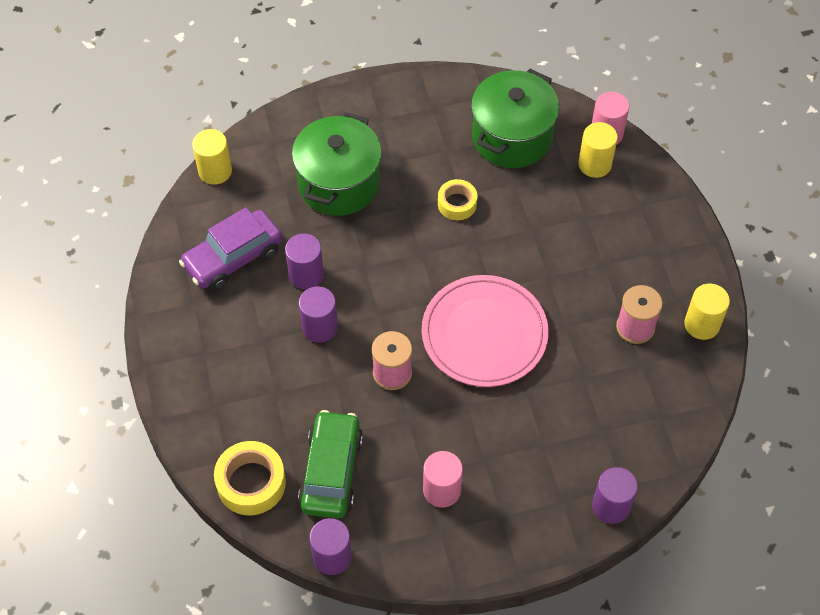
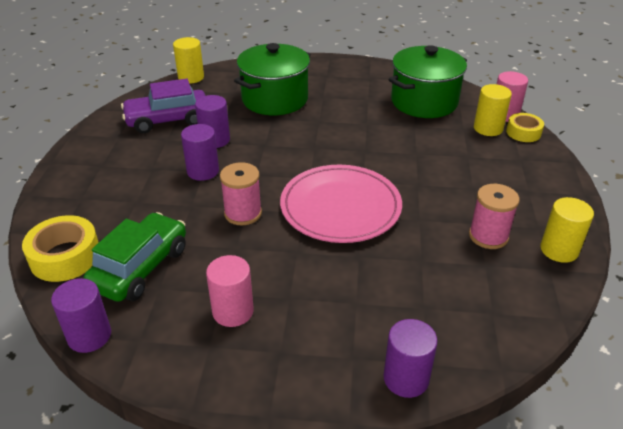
camera: 20 degrees right, 20 degrees down
(457, 204) = (360, 127): yellow tape -> yellow tape (523, 132)

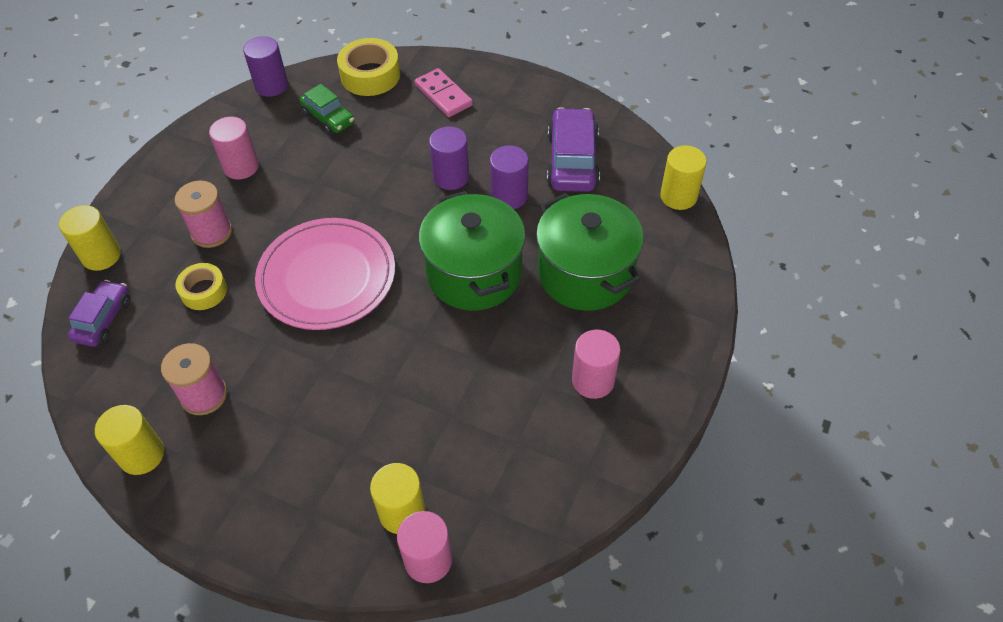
camera: 110 degrees right, 15 degrees up
(94, 199) = (443, 95): none -> pink domino
(140, 267) = (328, 118): green car -> green car, size x0.62
(243, 213) = (362, 196): pink spool -> pink spool (212, 232)
(354, 85) = (593, 380): none -> pink cylinder
(406, 378) = (101, 256): purple cylinder -> yellow cylinder
(424, 102) = (510, 457): green pot -> green pot (474, 273)
(473, 335) = (103, 319): none -> purple car
(523, 132) = (369, 558): yellow tape -> yellow tape (204, 291)

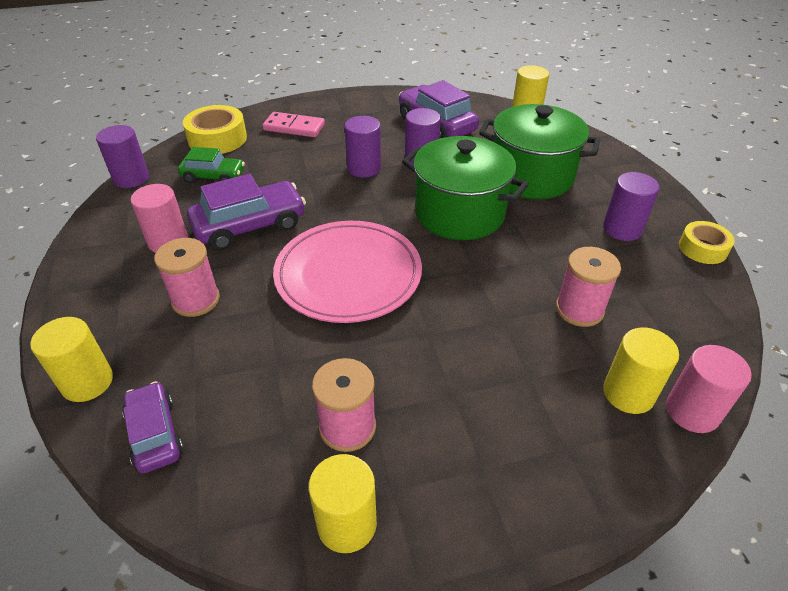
camera: 40 degrees left, 10 degrees down
(204, 291) = (243, 347): yellow tape -> yellow tape (702, 248)
(307, 186) = (250, 226): none -> purple car
(455, 425) = (579, 309): none -> pink spool
(593, 380) = (622, 229): pink cylinder -> purple cylinder

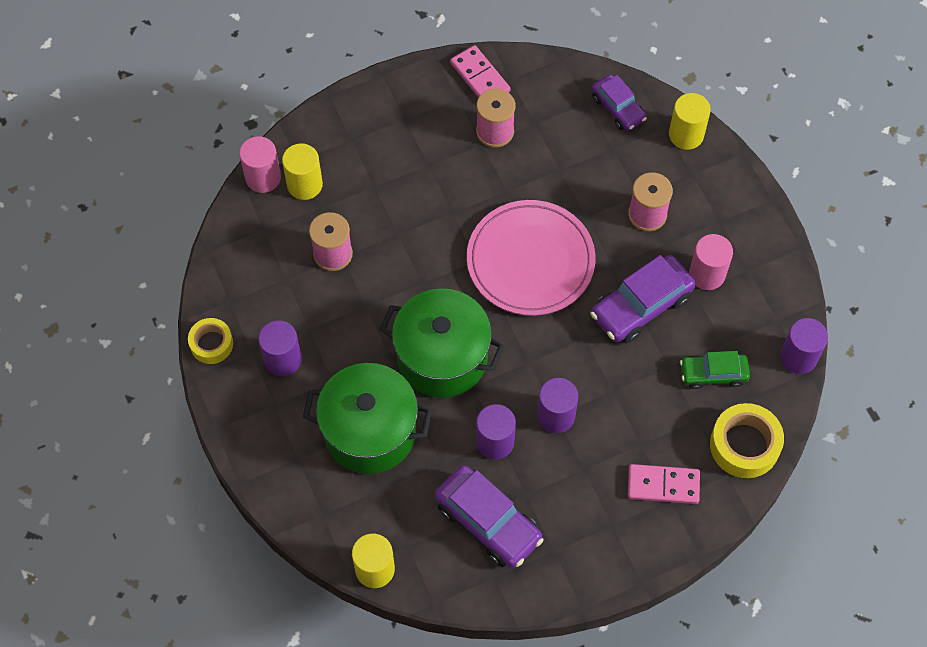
camera: 170 degrees right, 20 degrees up
(347, 524) = (480, 77): yellow cylinder -> pink domino

